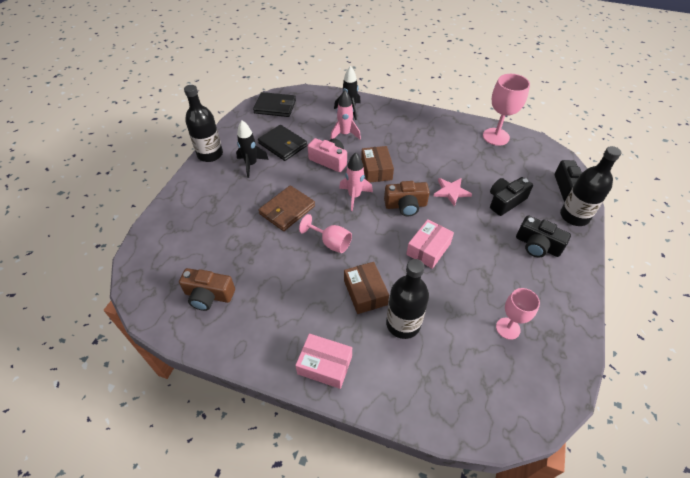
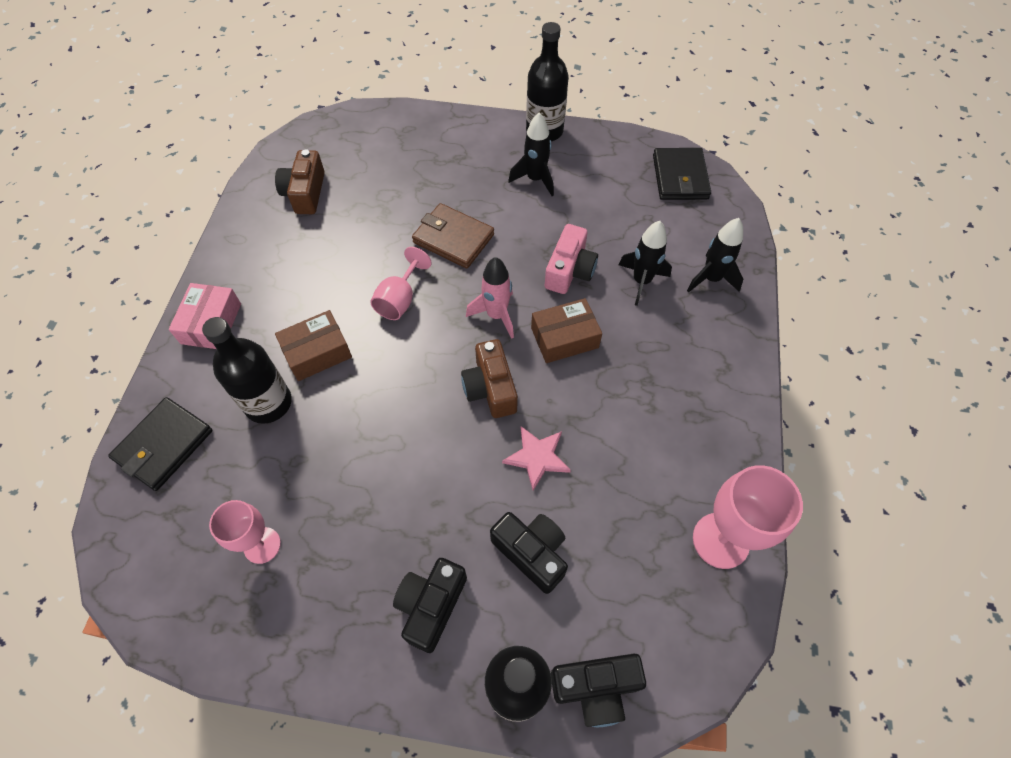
camera: 80 degrees right, 10 degrees up
(282, 145) = (589, 206): black wallet -> black wallet (164, 445)
(345, 134) = (641, 281): pink rocket -> black rocket
(428, 249) = (403, 427): pink box -> none

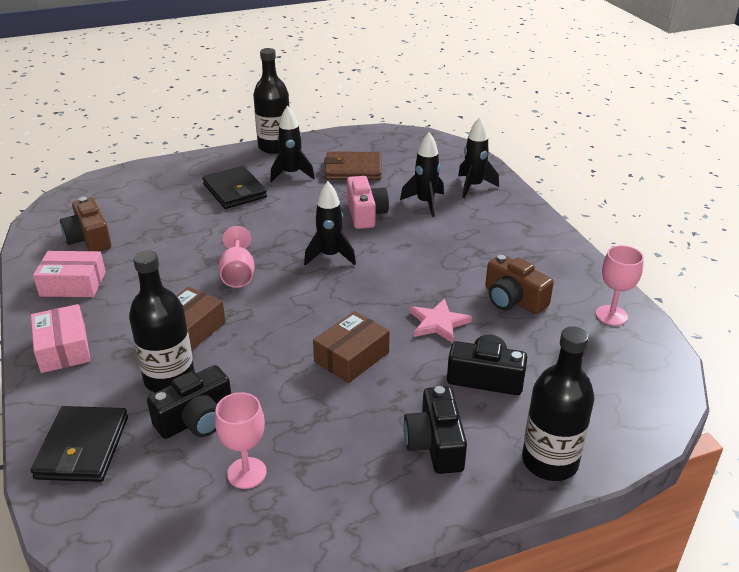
camera: 30 degrees left, 25 degrees down
(260, 247) = (73, 284): none -> pink box
(453, 238) = (253, 225): brown wallet -> brown wallet (353, 169)
(490, 388) = (364, 298): brown camera -> brown camera (513, 299)
(496, 315) = (330, 256): pink rocket -> black rocket
(564, 338) = (396, 251): brown box -> brown box (351, 357)
(596, 688) = (606, 433): black camera -> black camera (196, 419)
(680, 177) = (402, 143): black wallet -> black wallet (234, 191)
(720, 540) = (611, 315): pink goblet -> pink goblet, size x0.65

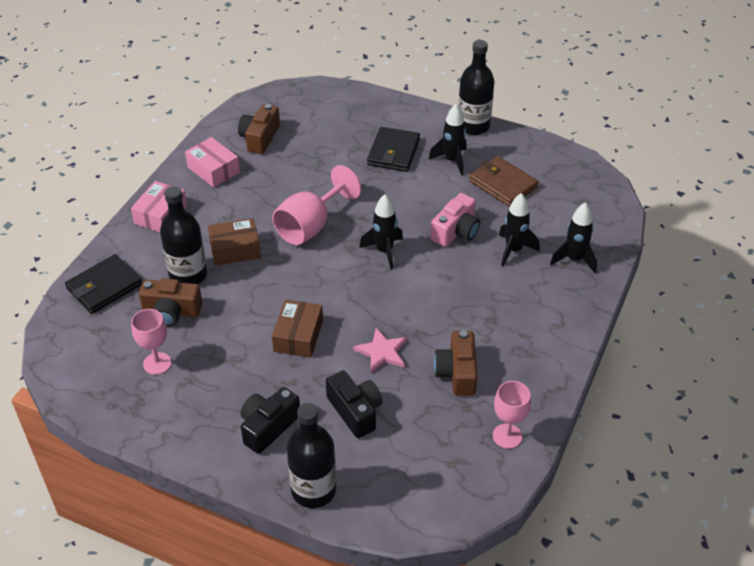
camera: 45 degrees right, 10 degrees up
(196, 419) = (171, 312): black camera -> brown camera
(238, 274) = (311, 226): pink goblet -> pink goblet, size x1.55
(351, 357) = (298, 336): brown box -> brown box turned 75 degrees counterclockwise

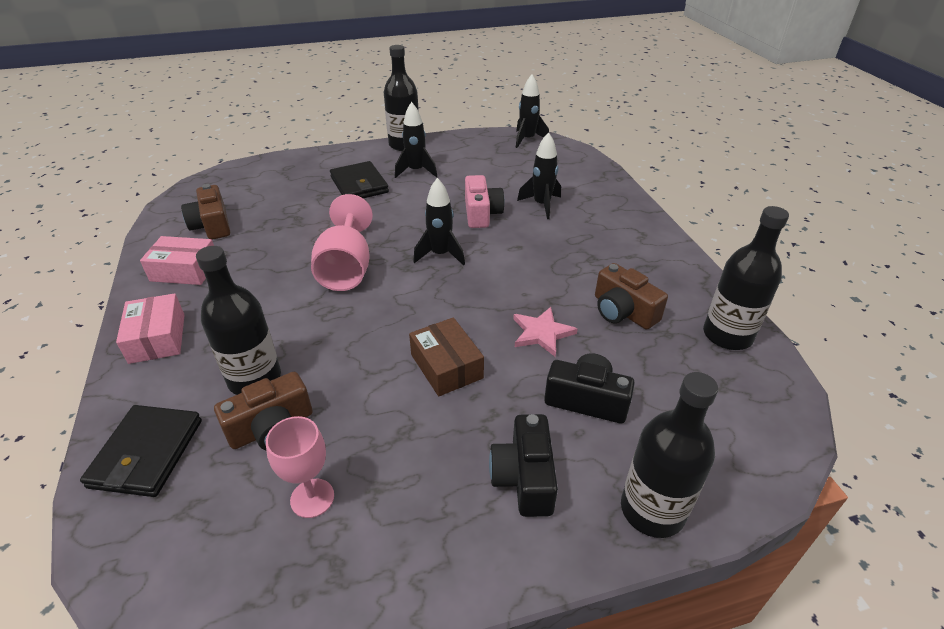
camera: 40 degrees left, 5 degrees down
(235, 249) = (286, 326): brown box -> none
(503, 184) = (475, 169): brown wallet -> none
(507, 436) = (727, 335): pink goblet -> black bottle
(574, 259) = (591, 191): black rocket -> black rocket (527, 139)

